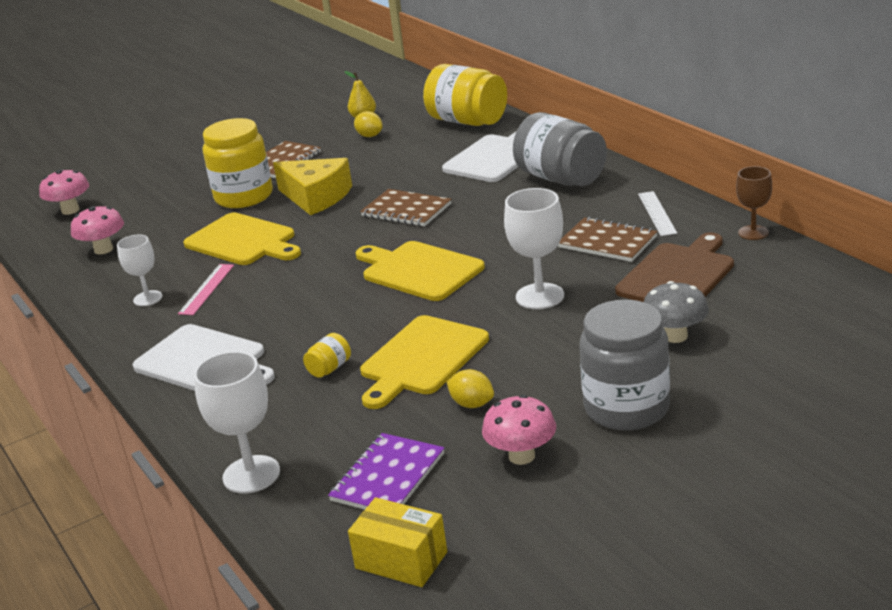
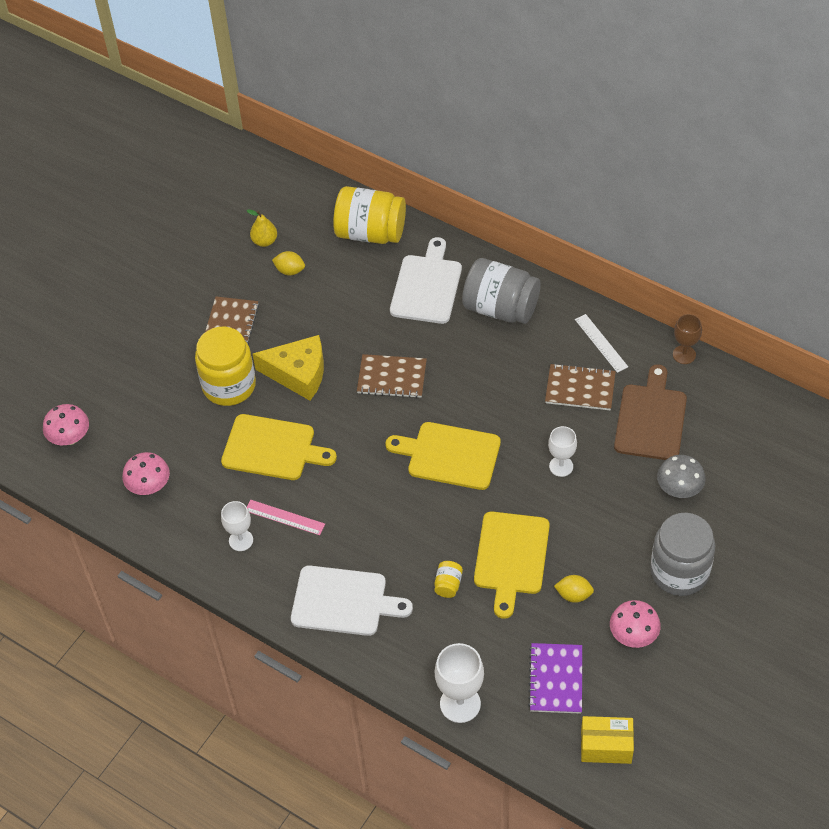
camera: 25 degrees left, 25 degrees up
(207, 289) = (285, 517): pink ruler -> pink ruler turned 60 degrees counterclockwise
(540, 296) = (561, 466): white goblet -> white goblet, size x0.64

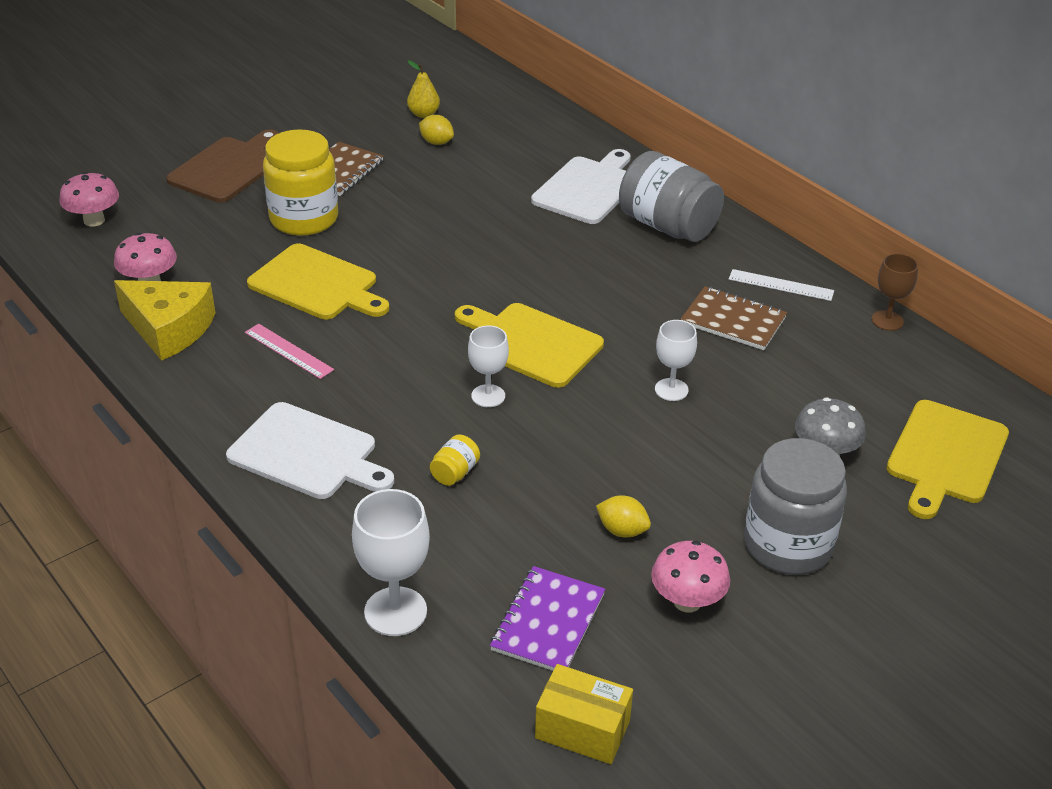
camera: 15 degrees right, 15 degrees down
(241, 540) = (220, 359): white goblet -> white goblet (488, 396)
(298, 374) = (391, 227): yellow cheese -> yellow cheese (169, 329)
(370, 232) = (547, 132): yellow jar -> none
(392, 377) = (500, 256): brown notebook -> none
(511, 557) = (556, 466): yellow cutting board -> yellow cutting board (945, 456)
(601, 343) = (781, 285): white ruler -> white ruler turned 60 degrees counterclockwise
(651, 419) = (815, 372): brown cutting board -> brown cutting board (228, 168)

